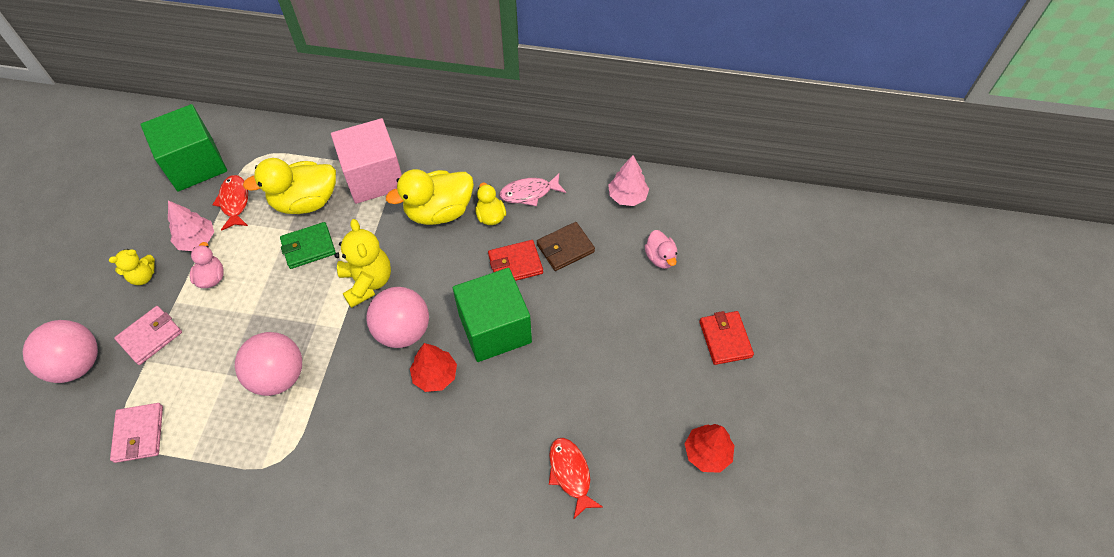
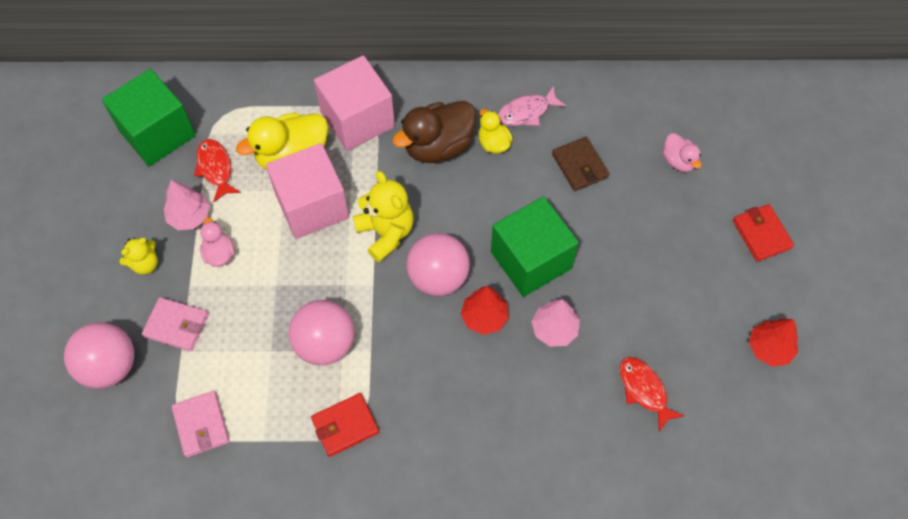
camera: 10 degrees left, 5 degrees up
(150, 336) = (176, 325): pink wallet -> pink wallet turned 75 degrees clockwise
(308, 247) = (312, 206): green wallet -> pink cube
(439, 211) = (438, 146): yellow duck -> brown duck
(515, 264) = (533, 190): red wallet -> red wallet (345, 426)
(565, 248) = (580, 166): brown wallet -> brown wallet turned 75 degrees counterclockwise
(627, 196) = (629, 101): pink tree -> pink tree (554, 329)

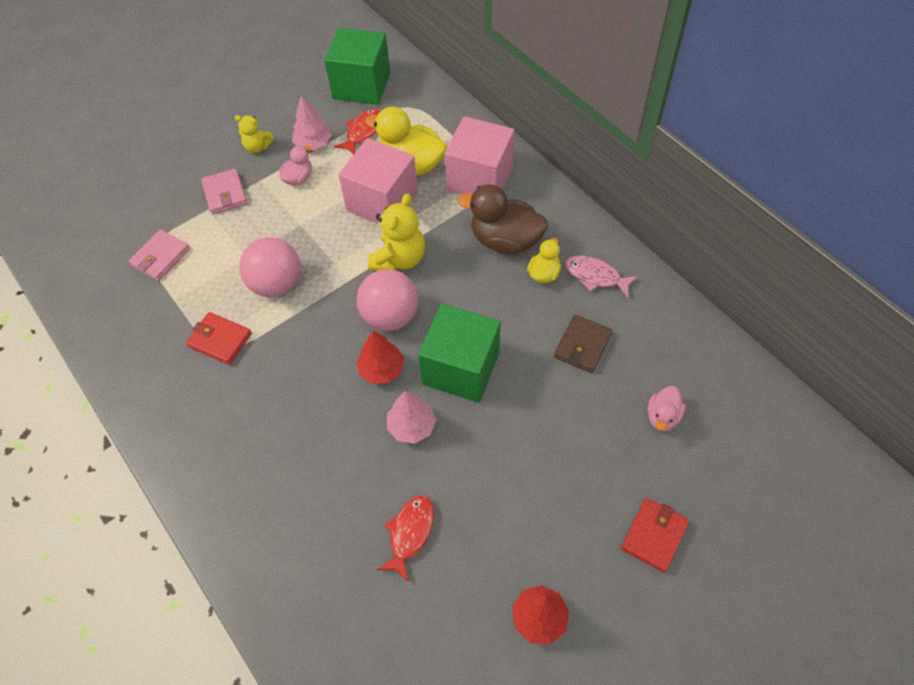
camera: 55 degrees right, 5 degrees down
(110, 366) = (169, 181): pink ball -> none

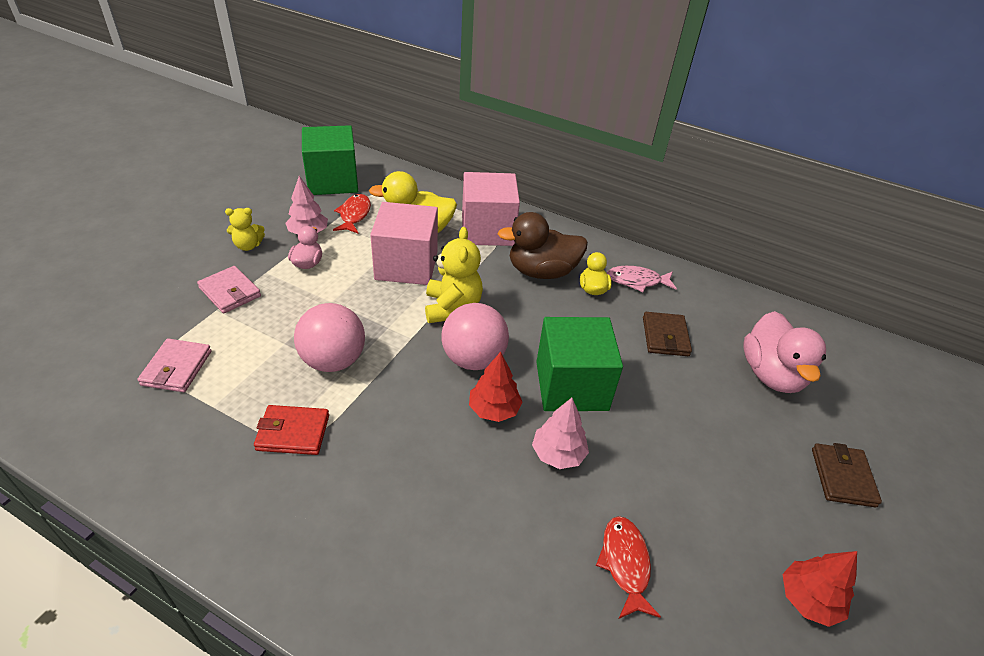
camera: 30 degrees left, 15 degrees down
(654, 535) = (842, 477): red wallet -> brown wallet
(662, 417) = (771, 374): pink duck -> pink duck, size x1.88

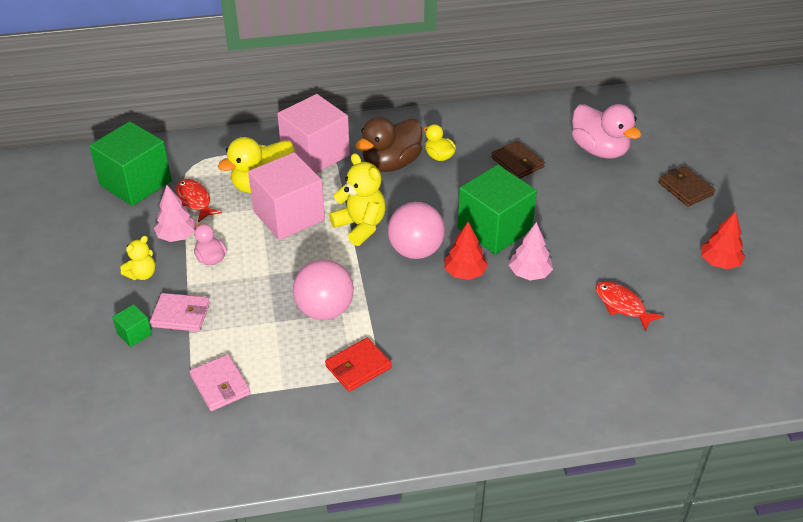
camera: 35 degrees left, 0 degrees up
(182, 285) = (134, 334): none -> green cube
(637, 281) = (461, 133): pink fish -> none

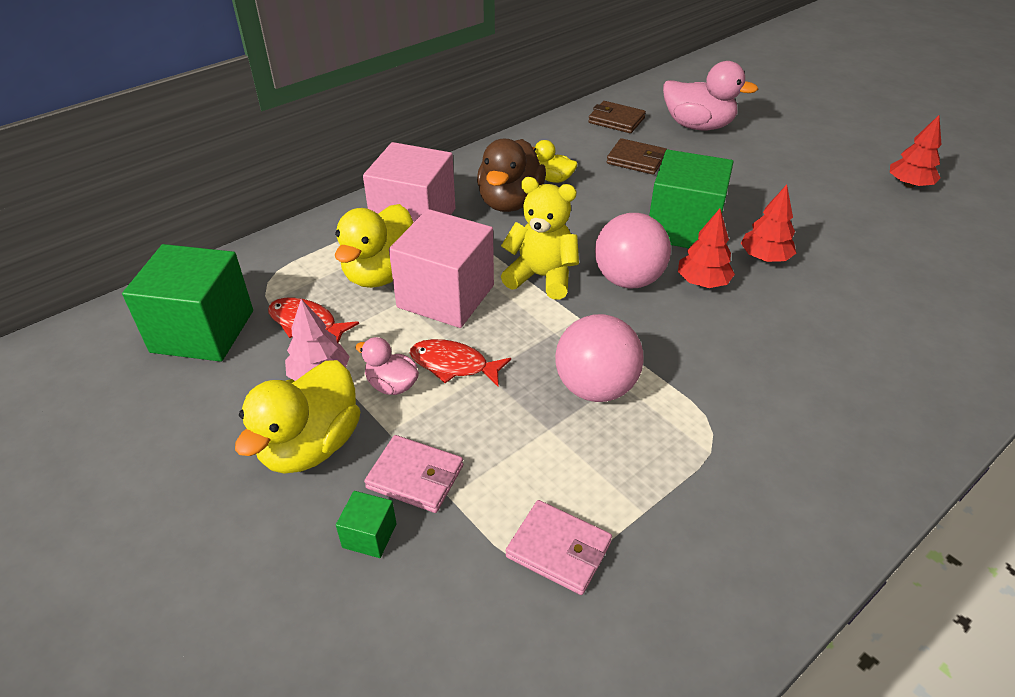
camera: 30 degrees left, 0 degrees up
(142, 274) = (311, 446): yellow teddy bear -> yellow duck
(181, 315) = (415, 476): pink wallet -> pink wallet turned 45 degrees clockwise
(358, 367) = (703, 439): red wallet -> none
(529, 273) = (764, 258): pink tree -> red tree
(622, 305) = (880, 254): red fish -> red fish (453, 365)
(685, 189) = (806, 134): brown wallet -> brown wallet (616, 120)

